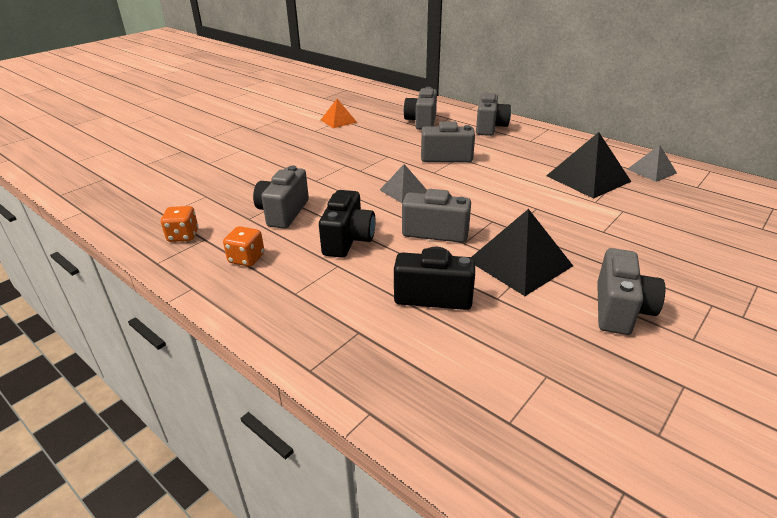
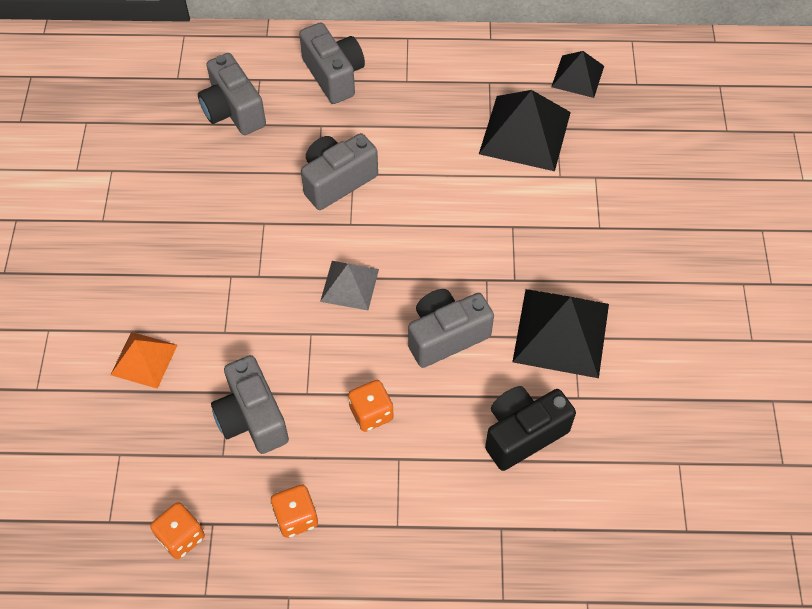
camera: 40 degrees left, 25 degrees up
(338, 121) = (112, 175): orange pyramid -> orange pyramid (144, 359)
(348, 240) = (371, 413): black camera -> orange dice
(620, 310) = (682, 341): grey camera -> none
(651, 171) = (577, 76): grey pyramid -> black pyramid

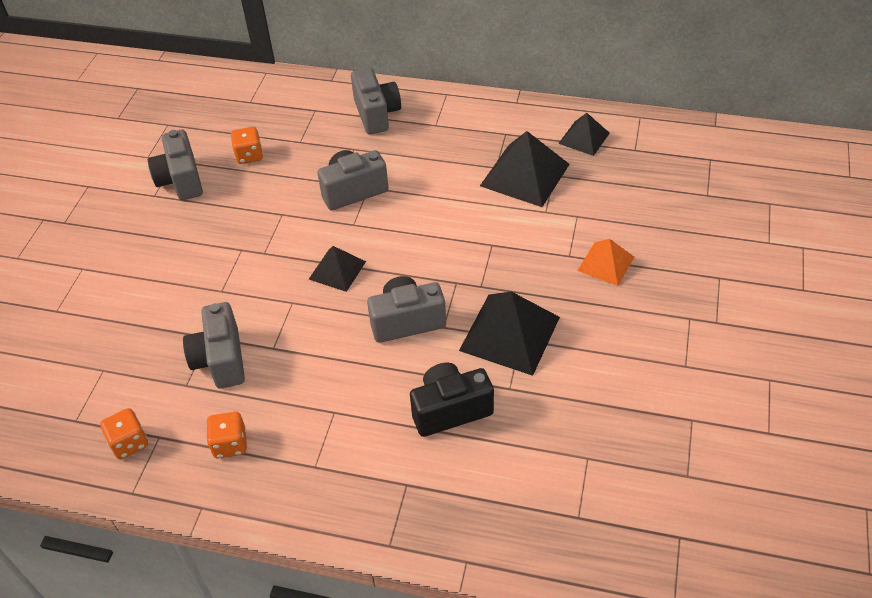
camera: 15 degrees right, 10 degrees down
(144, 359) = (149, 301): orange pyramid -> orange pyramid (606, 263)
(233, 111) = (286, 130): grey camera -> grey camera (181, 180)
(349, 285) = (337, 270): grey pyramid -> black pyramid
(371, 413) = (322, 372): orange dice -> orange dice (249, 155)

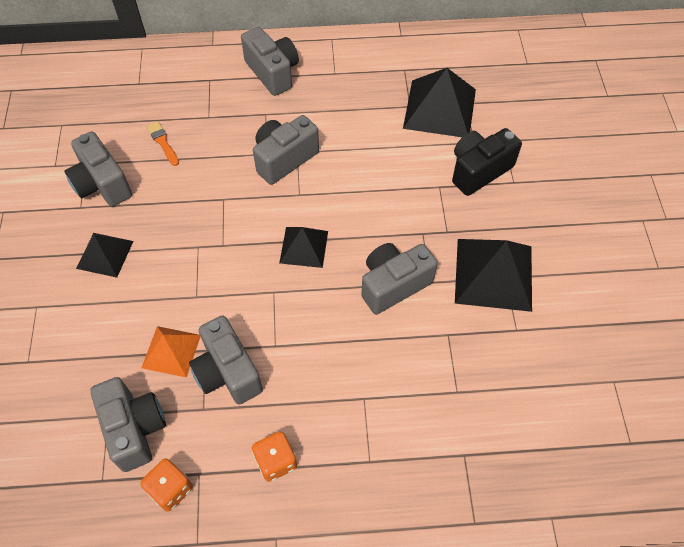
camera: 20 degrees left, 10 degrees up
(120, 386) = (135, 429): none -> grey camera
(249, 155) = (163, 142): orange dice -> orange brush
(450, 410) = (472, 366): black camera -> black camera (479, 170)
(584, 138) = (477, 60): black pyramid -> black pyramid (105, 254)
(606, 263) = (549, 182): orange pyramid -> orange pyramid (171, 351)

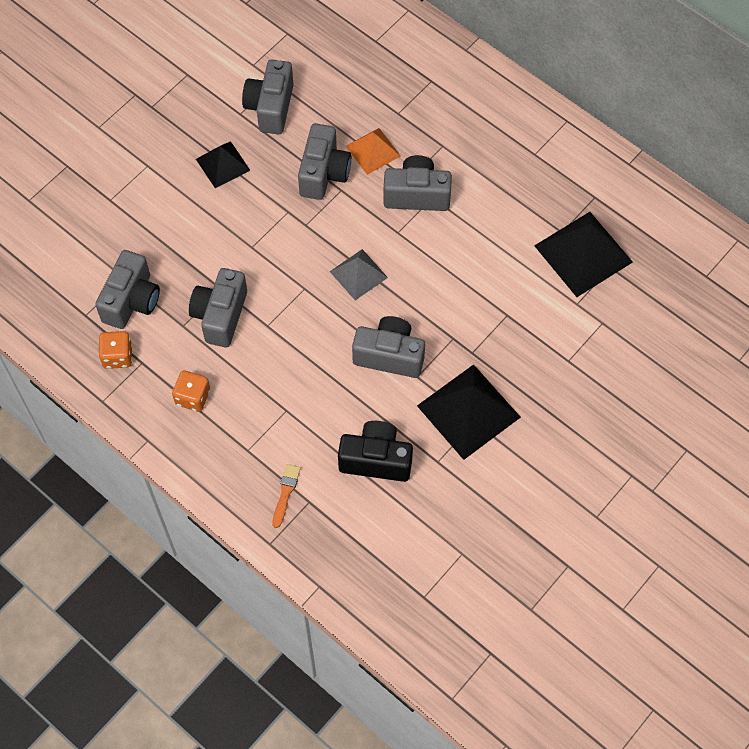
camera: 45 degrees right, 5 degrees up
(163, 142) = (344, 108): orange brush -> orange brush (285, 493)
(171, 351) = (200, 270): orange pyramid -> orange pyramid (373, 151)
(273, 72) = (486, 114): grey camera -> grey camera (324, 173)
(304, 247) = (358, 274): black pyramid -> grey pyramid
(479, 170) = (552, 329): black camera -> black camera (376, 459)

